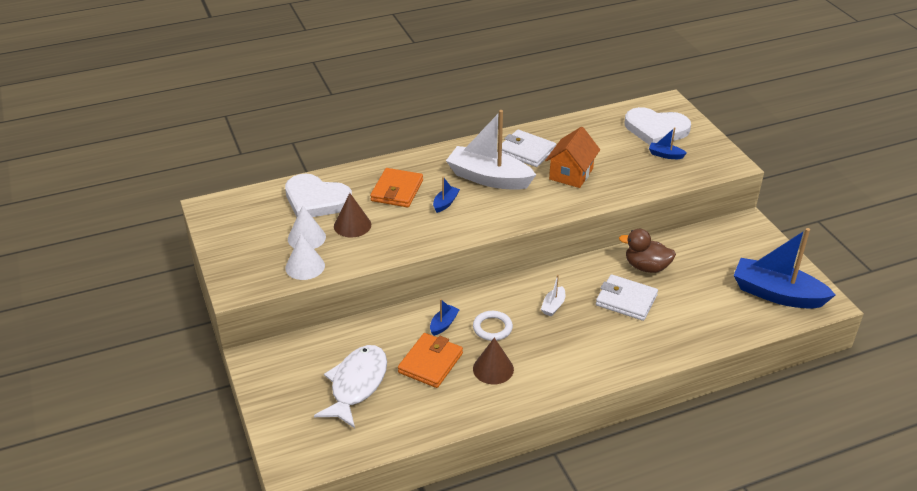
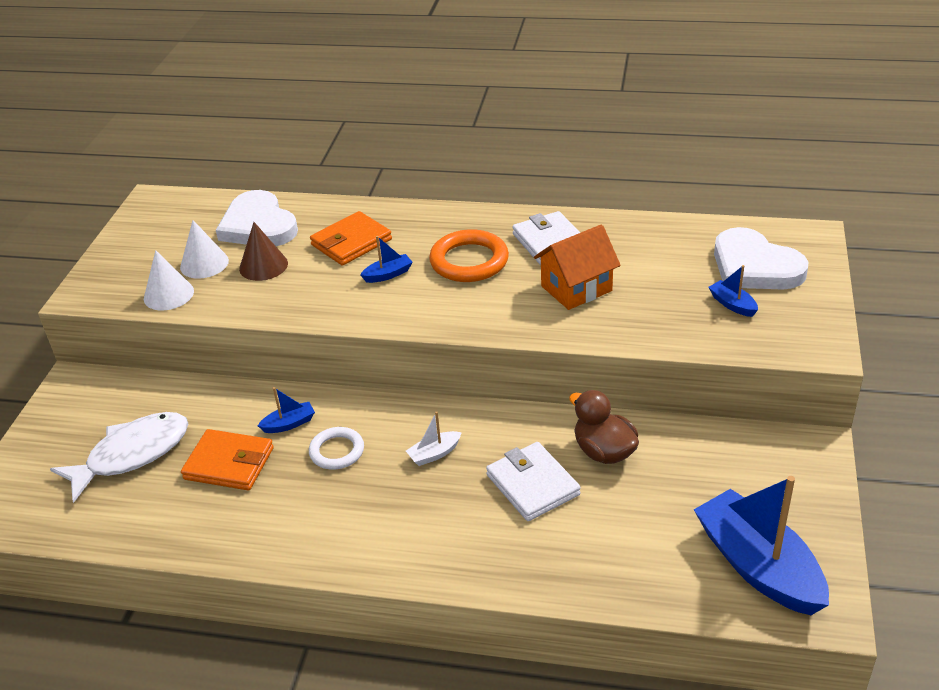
camera: 35 degrees right, 0 degrees up
(430, 363) = (229, 463): orange wallet -> orange wallet turned 45 degrees clockwise
(488, 178) = (469, 261): white boat -> orange ring
(493, 369) = (287, 502): brown cone -> none

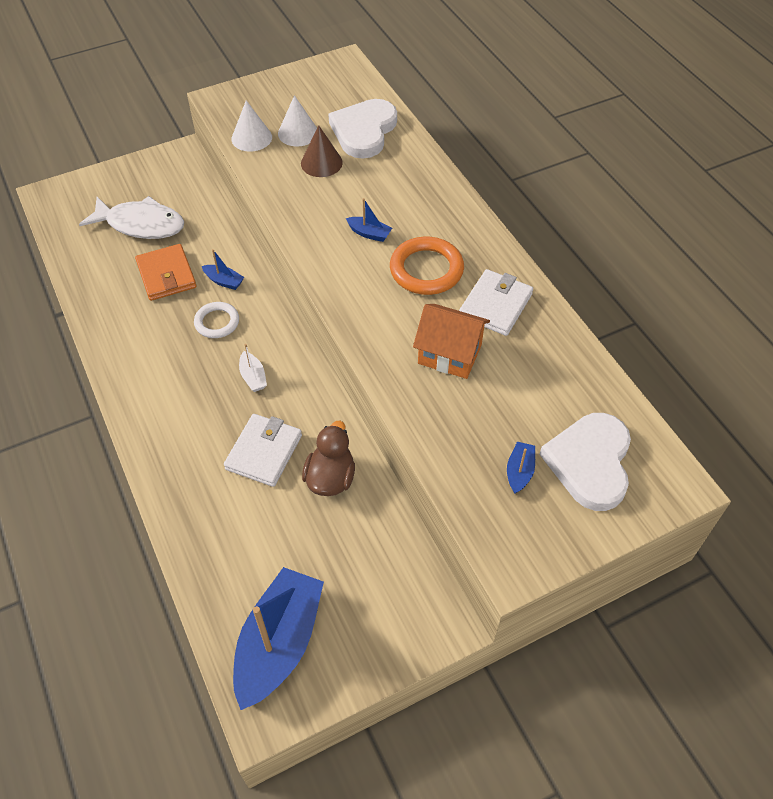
camera: 50 degrees right, 15 degrees up
(351, 242) = (389, 191): orange wallet -> none
(434, 454) = (253, 377): white boat -> white boat turned 135 degrees counterclockwise

